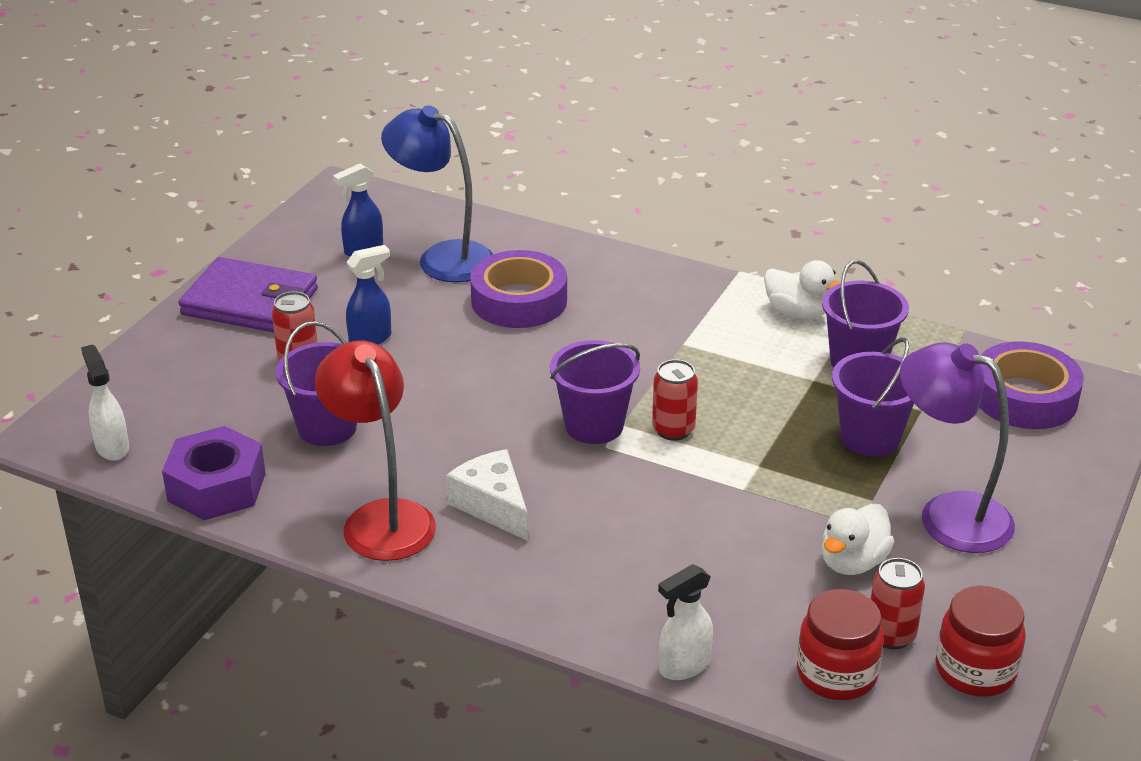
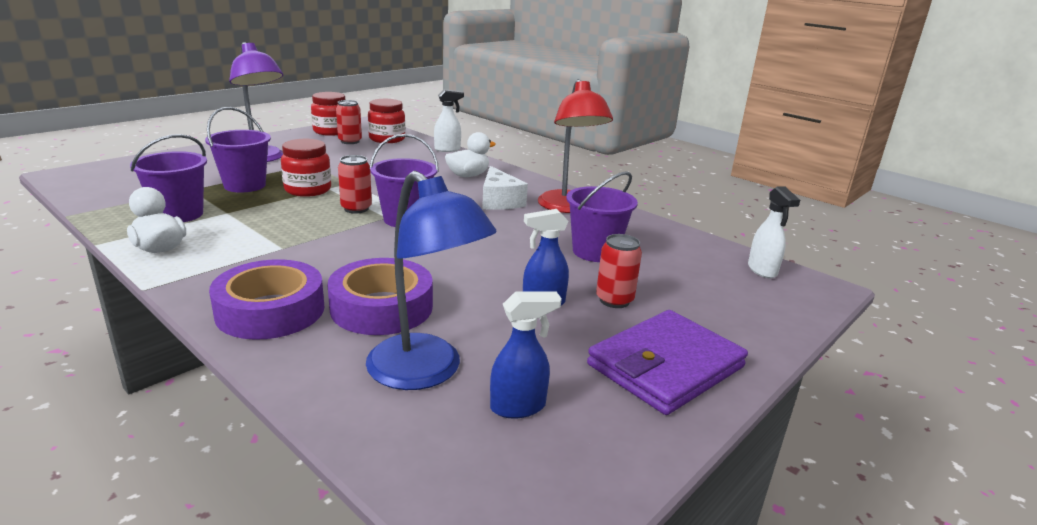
camera: 165 degrees left, 10 degrees down
(217, 487) = (675, 237): purple nut -> none
(250, 302) = (665, 366): purple wallet -> purple wallet turned 75 degrees counterclockwise
(778, 453) = (308, 190): none -> red jar
(853, 562) = (333, 156): white duck -> white duck (468, 175)
(1025, 397) = (118, 182): purple tape -> purple tape (270, 310)

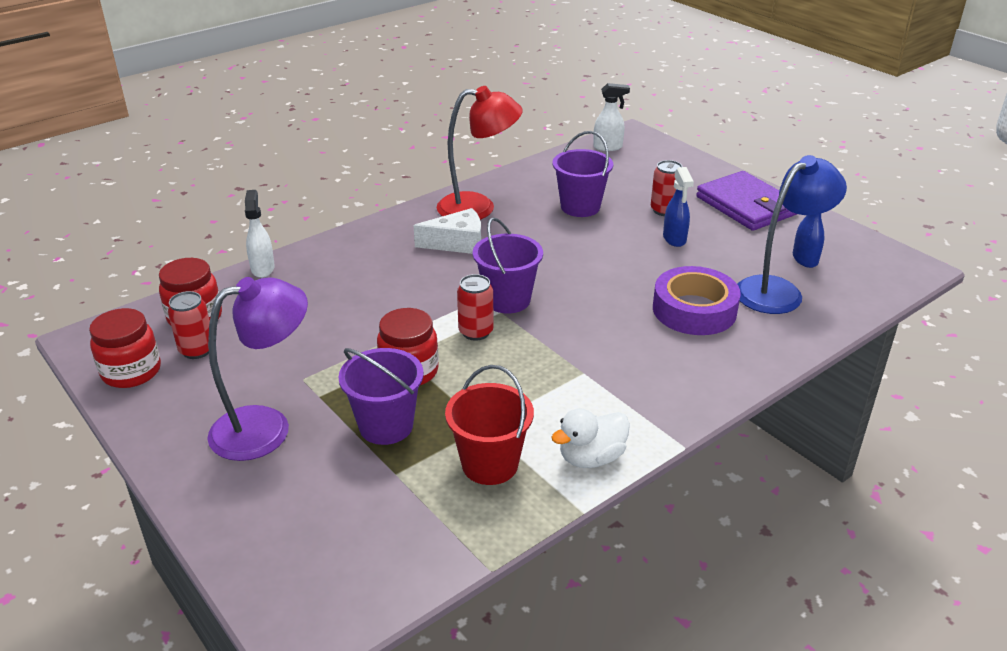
camera: 80 degrees left, 10 degrees up
(179, 214) = (490, 464): purple bucket -> red bucket
(270, 310) = (710, 365): purple tape -> none
(468, 175) = (372, 258): white duck -> none

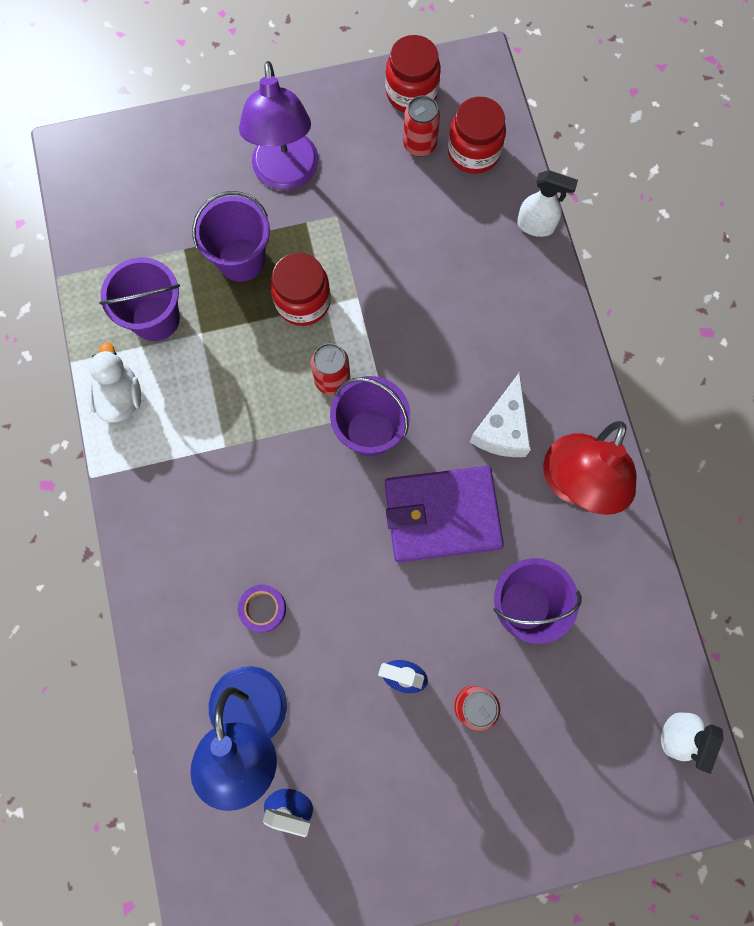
camera: 115 degrees right, 40 degrees up
(490, 464) = (156, 318): red bucket -> purple bucket
(694, 310) = (263, 609): purple tape -> purple tape, size x0.49
(747, 205) = (437, 823): purple wallet -> purple wallet (442, 515)

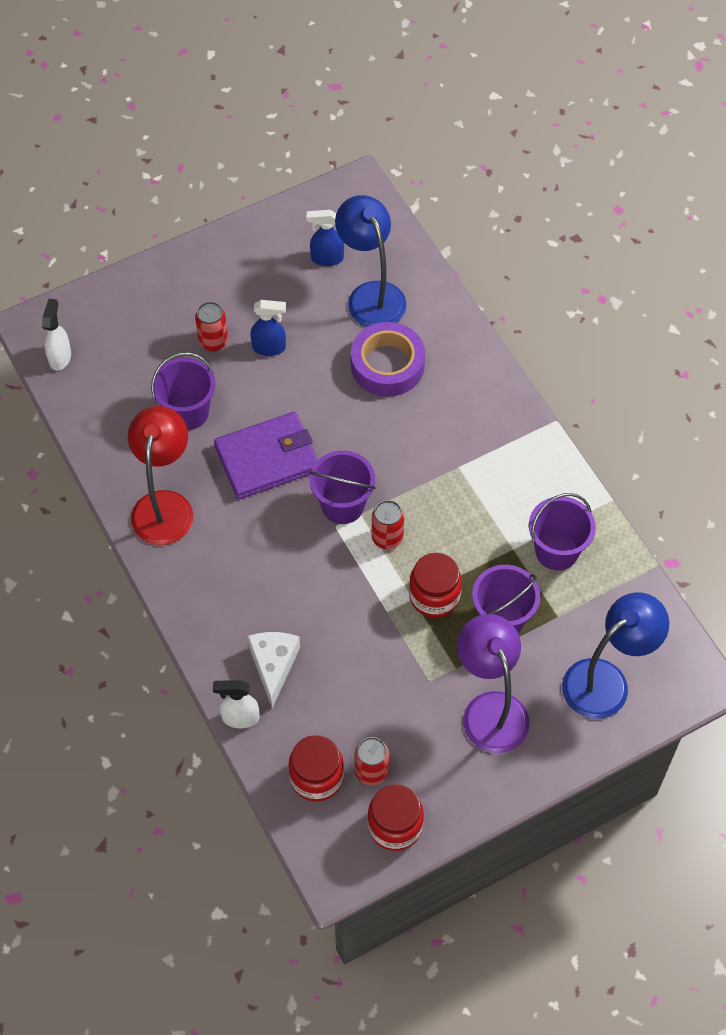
camera: 165 degrees right, 15 degrees down
(120, 397) = (559, 483): white duck -> none
(162, 174) = (606, 680): none -> blue lamp
(263, 609) = (387, 365): purple tape -> purple tape, size x2.04
(502, 428) = (232, 534): white cheese -> white cheese (273, 665)

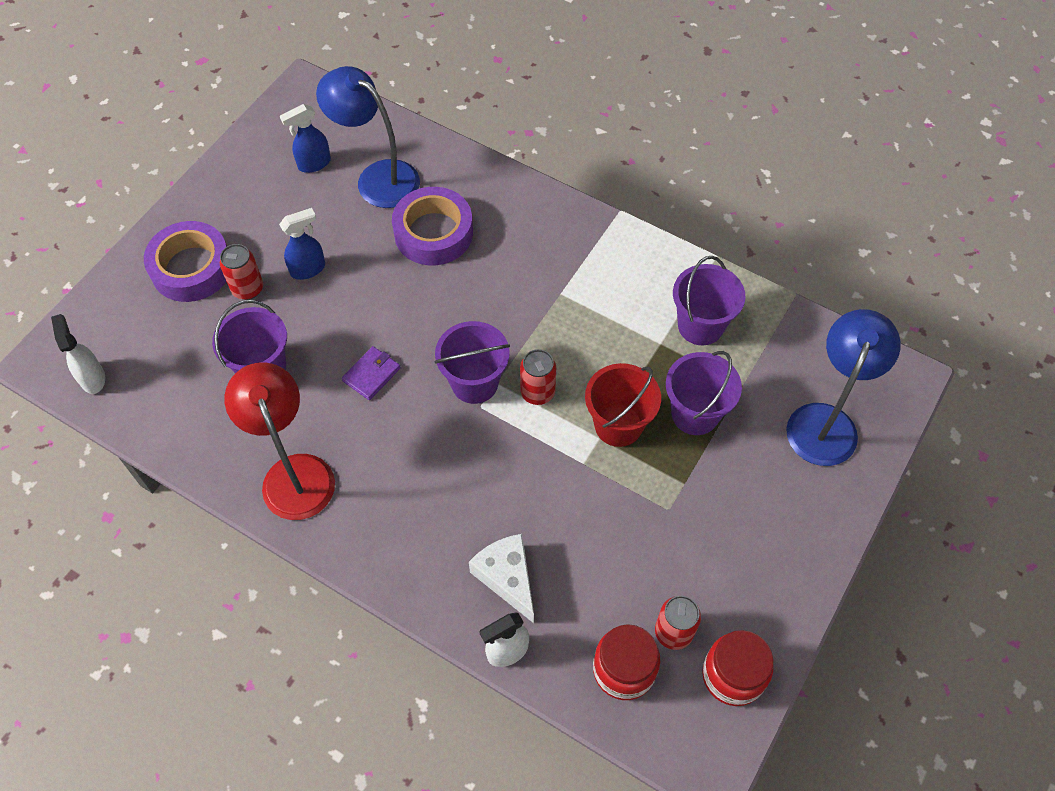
camera: 30 degrees left, 0 degrees up
(180, 303) = (191, 268): none -> purple tape
(267, 458) = (371, 374): purple wallet -> purple wallet, size x0.48
(434, 596) = (618, 425): red jar -> red bucket
(490, 709) = (742, 505): purple lamp -> none

